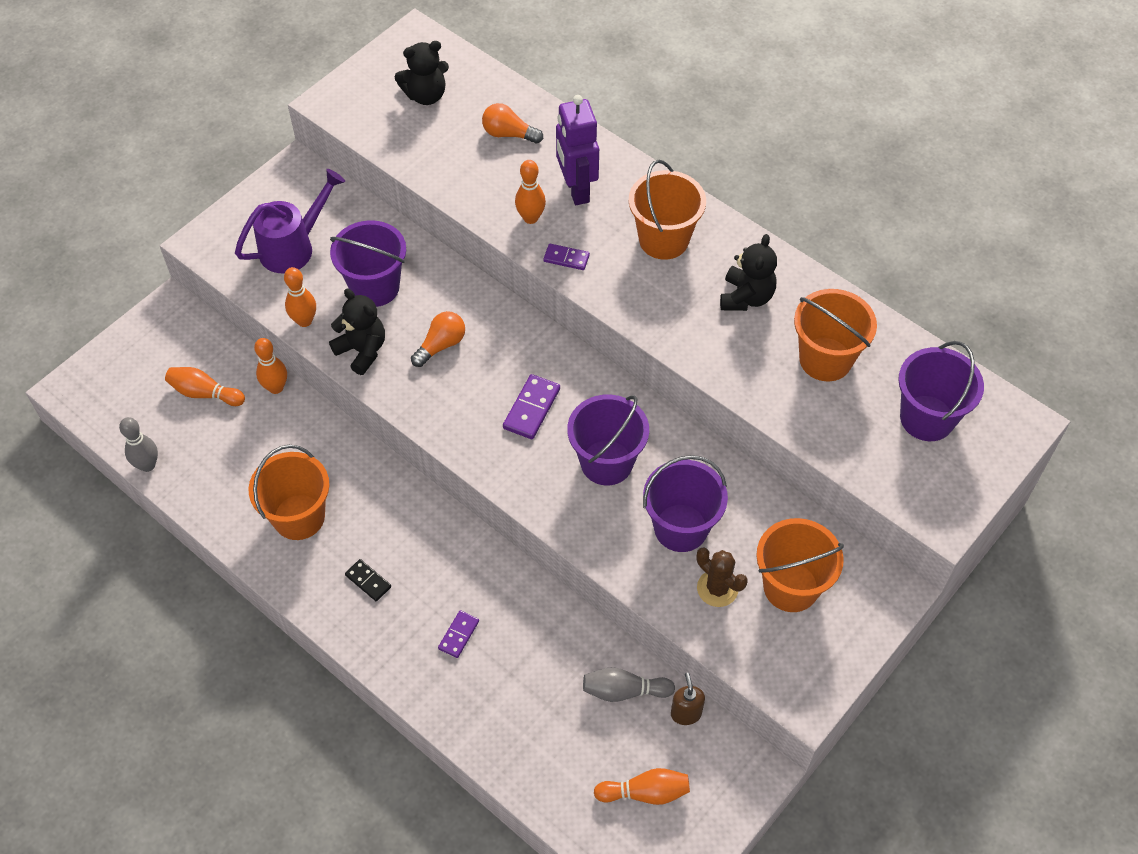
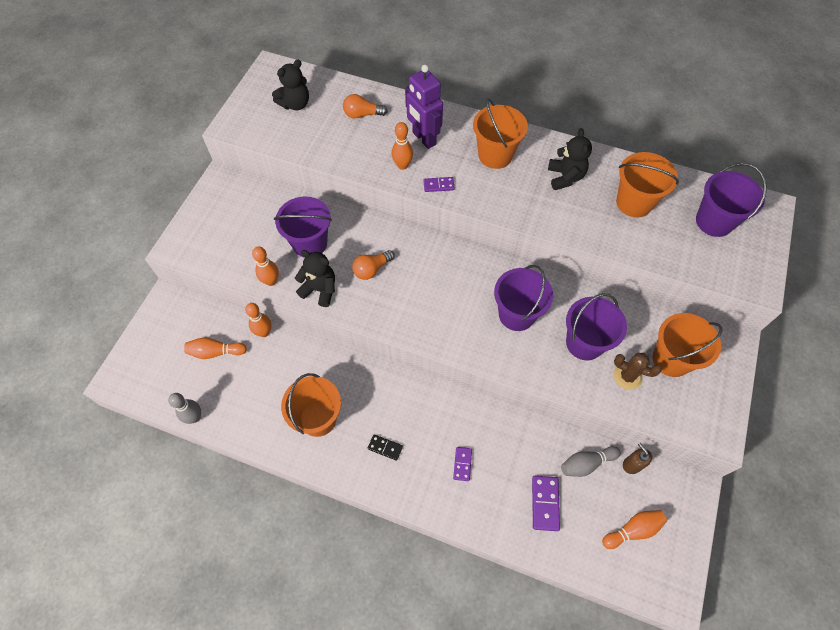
camera: 20 degrees left, 5 degrees up
(293, 247) = (241, 233): purple watering can -> none
(441, 345) = (372, 269): orange light bulb -> orange light bulb turned 150 degrees counterclockwise
(531, 408) = (451, 293): purple domino -> purple domino (545, 503)

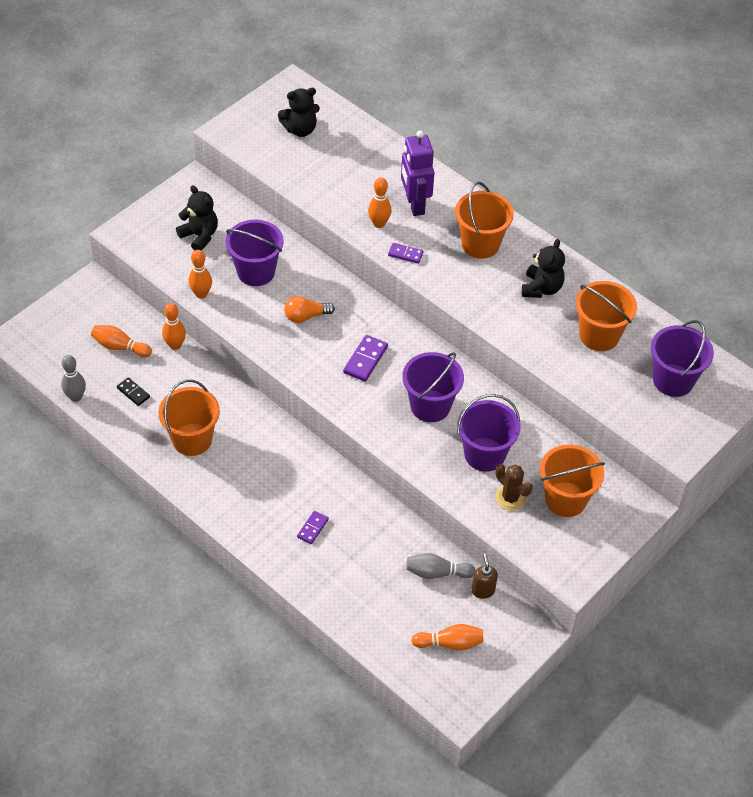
camera: 20 degrees right, 10 degrees down
(320, 289) = (245, 317): black teddy bear -> black teddy bear (199, 236)
(362, 114) = (364, 161): orange light bulb -> none
(385, 448) = (244, 487): black domino -> black domino (133, 392)
(545, 503) = (375, 590): purple domino -> purple domino (365, 360)

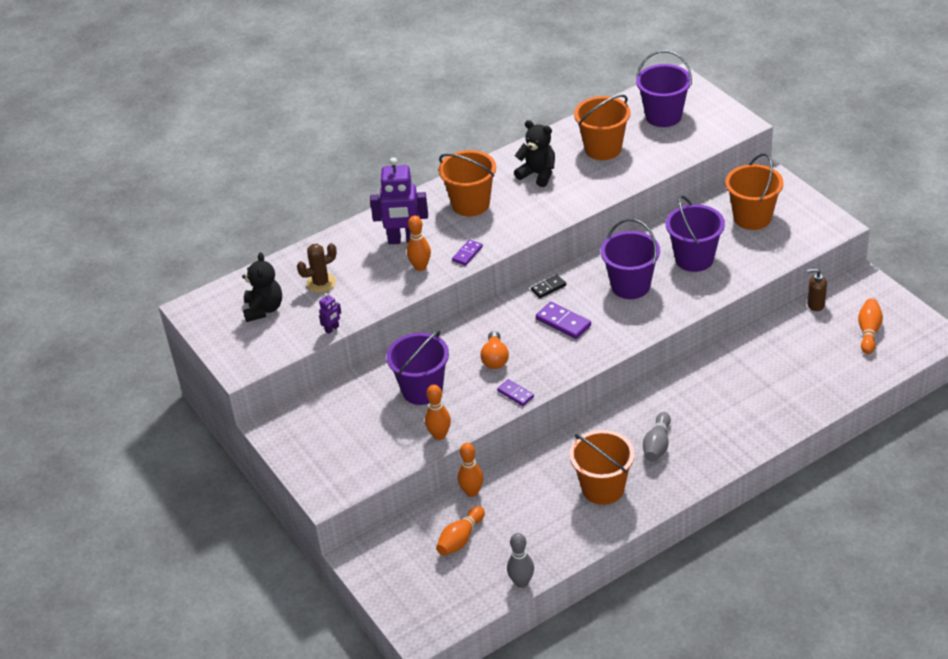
camera: 70 degrees left, 10 degrees down
(133, 392) = (528, 532): black domino -> black domino (548, 288)
(199, 236) = (355, 430): black teddy bear -> none
(283, 179) = (332, 329): none -> purple robot
(312, 528) = (730, 408): purple domino -> purple domino (515, 394)
(437, 573) = (793, 330): grey bowling pin -> grey bowling pin (657, 445)
(510, 498) = (745, 250): brown cactus -> brown cactus (321, 283)

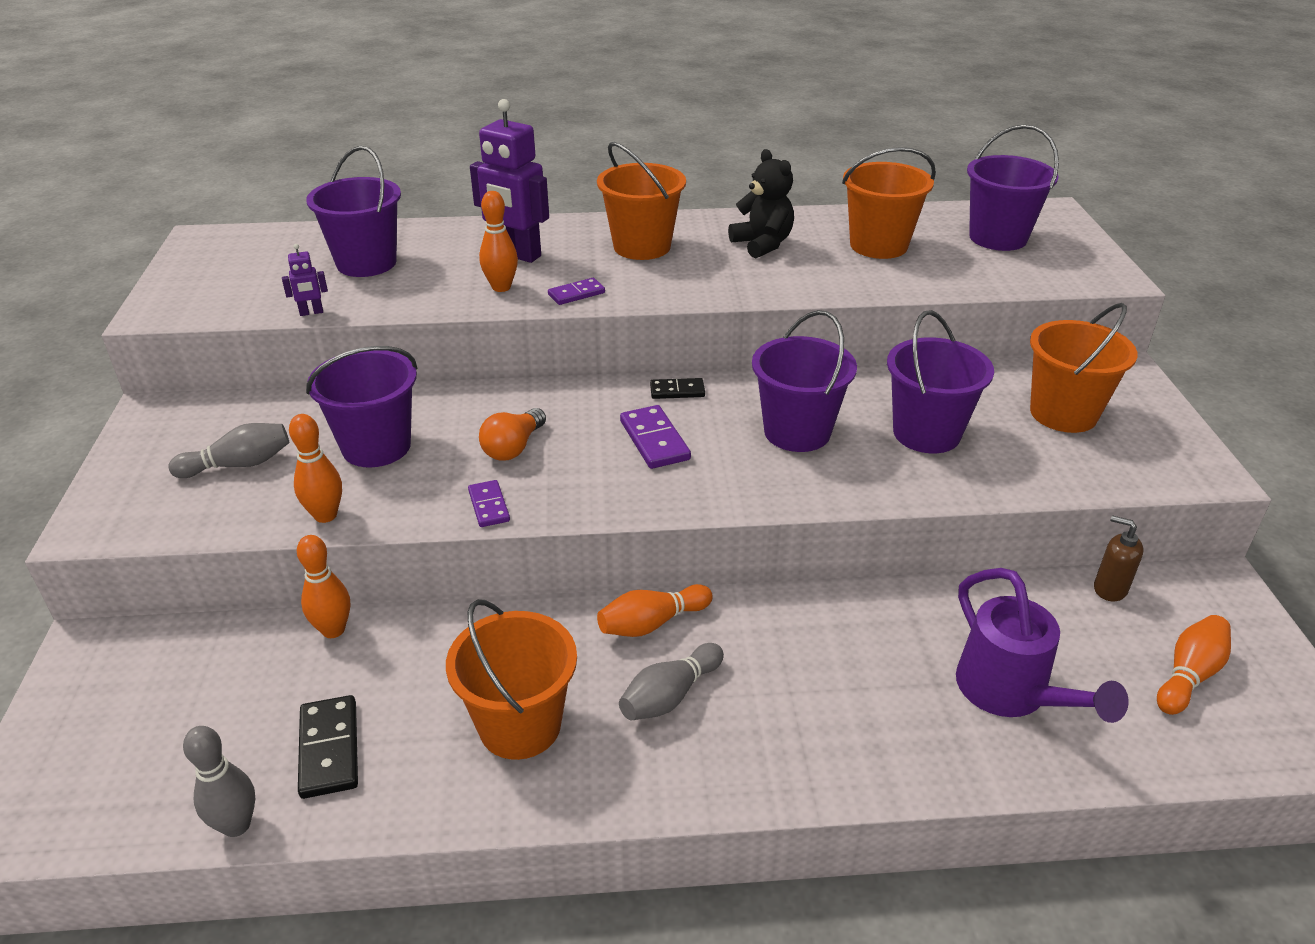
camera: 25 degrees right, 5 degrees down
(264, 309) = (269, 265): black teddy bear -> none
(321, 283) = (366, 263): brown cactus -> purple bucket
(360, 432) = (238, 465): none -> grey bowling pin
(460, 539) = (239, 695): orange bowling pin -> orange bowling pin (652, 623)
(528, 538) = (329, 749): none -> black domino
(800, 375) = (1010, 693): none -> purple watering can

